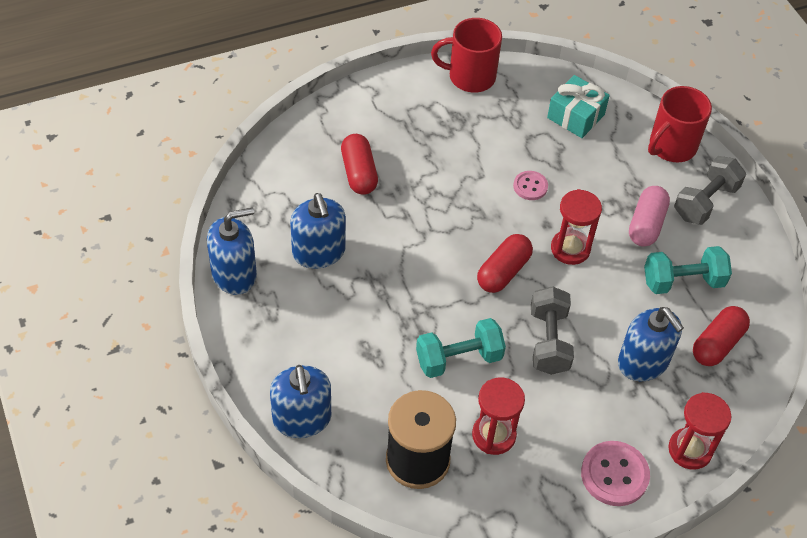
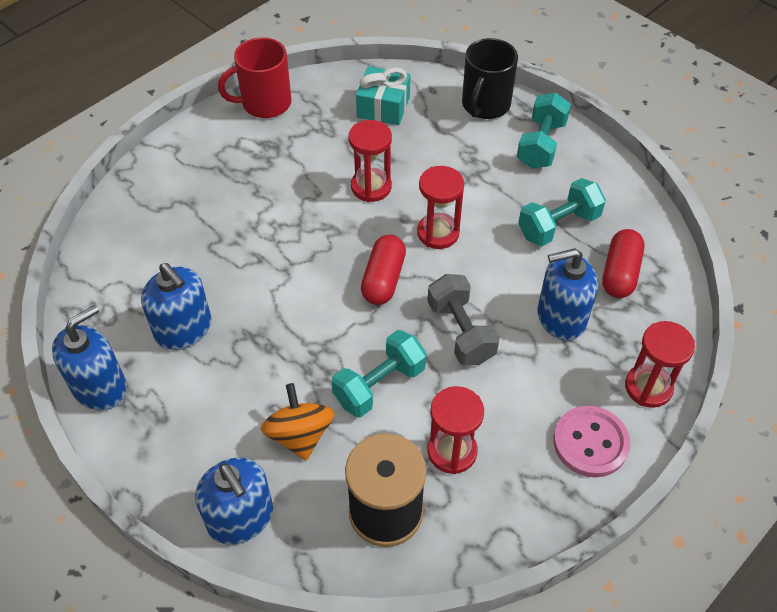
camera: 20 degrees left, 0 degrees up
(359, 173) = (192, 233): red capsule -> none
(376, 373) = (300, 435): none -> orange spinning top
(530, 186) = (371, 187): pink button -> red hourglass
(643, 362) = (561, 317): blue soap dispenser -> blue soap dispenser turned 135 degrees clockwise
(646, 224) = (498, 184): pink capsule -> none
(671, 146) = (485, 105): red mug -> black mug
(705, 202) = (541, 144): grey dumbbell -> turquoise dumbbell

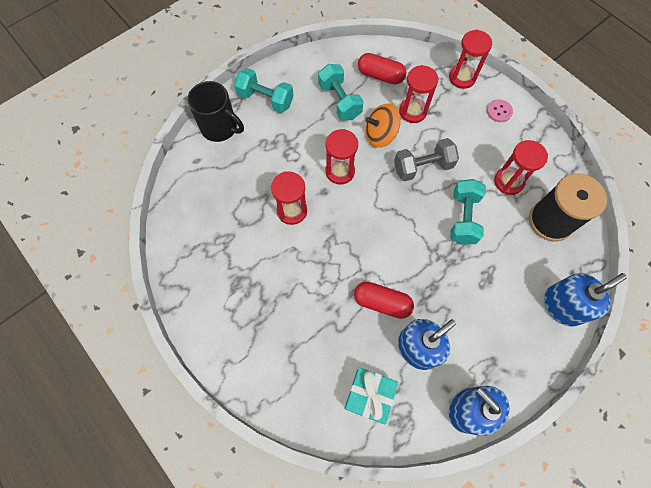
camera: 85 degrees left, 15 degrees up
(264, 103) = (186, 287): red mug -> none
(300, 435) = (501, 268): orange spinning top -> orange spinning top (380, 135)
(379, 385) = (463, 218): turquoise dumbbell -> turquoise dumbbell turned 45 degrees clockwise
(383, 107) = (209, 196): turquoise gift -> turquoise gift (369, 396)
(383, 279) = (378, 209): red capsule -> red capsule (382, 302)
(561, 317) = (412, 111): blue soap dispenser -> red hourglass
(590, 443) = (499, 111): pink button -> pink button, size x0.59

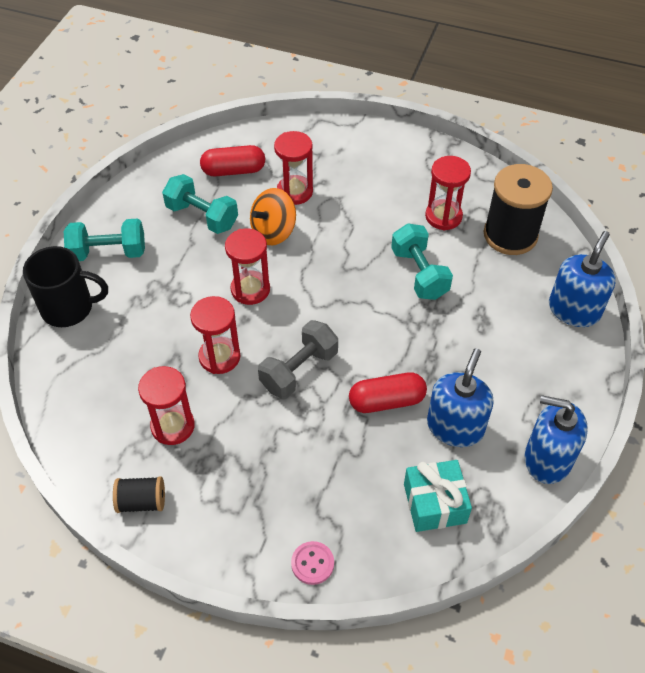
camera: 30 degrees left, 15 degrees down
(188, 286) = (142, 501): none -> black spool
(422, 167) = (342, 243): grey dumbbell -> grey dumbbell (299, 370)
(462, 78) = (327, 136): red hourglass -> red hourglass (173, 426)
(499, 111) = (389, 152): pink button -> pink button (312, 563)

